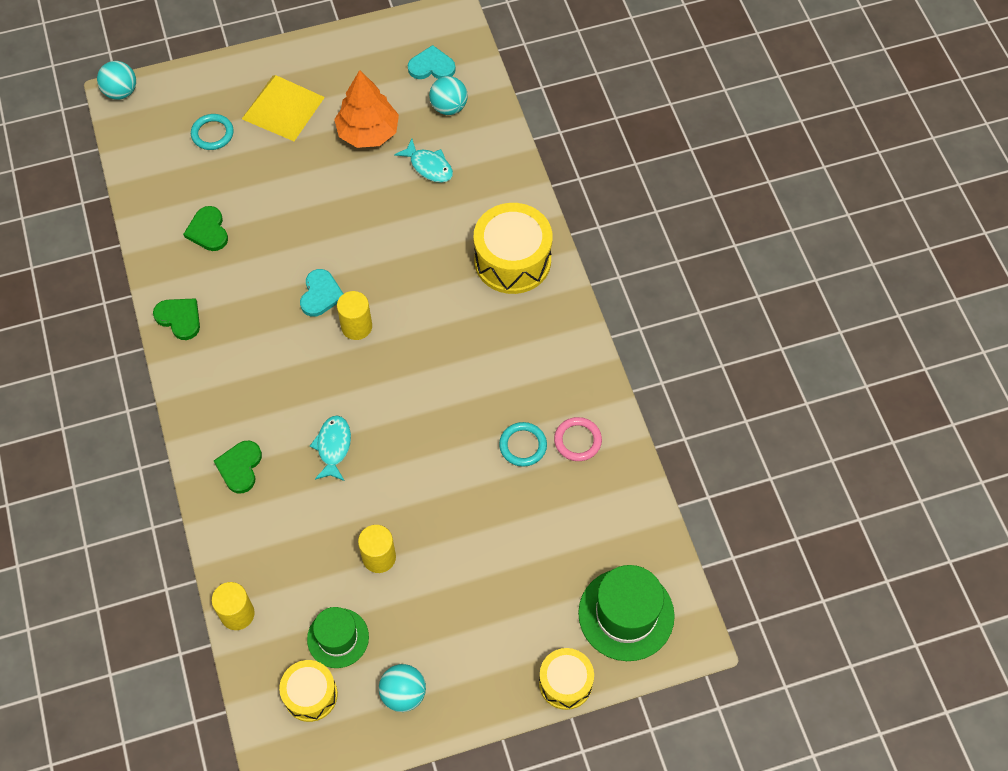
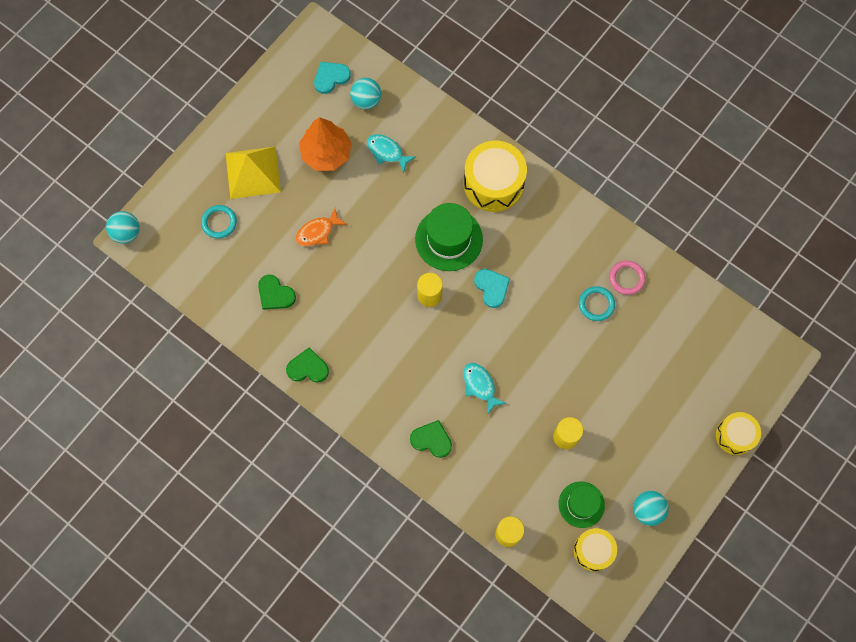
camera: 35 degrees left, 10 degrees up
(240, 467) = (431, 440): green heart -> green heart turned 135 degrees clockwise
(298, 199) = (318, 232): none -> orange fish
(320, 294) = (388, 289): turquoise heart -> turquoise heart (492, 287)
(429, 166) = (387, 152): turquoise fish -> turquoise fish turned 150 degrees counterclockwise
(626, 614) = (738, 369): green hat -> green hat (449, 239)

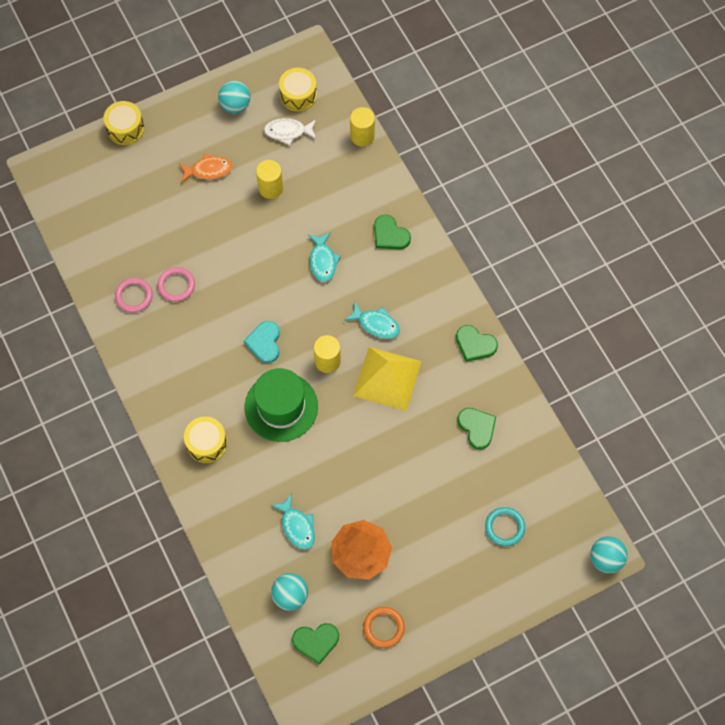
camera: 155 degrees left, 5 degrees down
(253, 172) = (447, 567): yellow pyramid -> yellow pyramid (387, 378)
(283, 108) = (384, 627): none -> orange ring
(318, 232) = (407, 472): orange fish -> orange fish (208, 170)
(331, 77) = (316, 641): turquoise heart -> green heart
(403, 347) = (376, 324): none -> turquoise fish
(493, 183) = (206, 443): yellow drum -> yellow drum, size x0.60
(581, 504) = (288, 132): green hat -> white fish
(596, 304) = (176, 285): turquoise ring -> pink ring

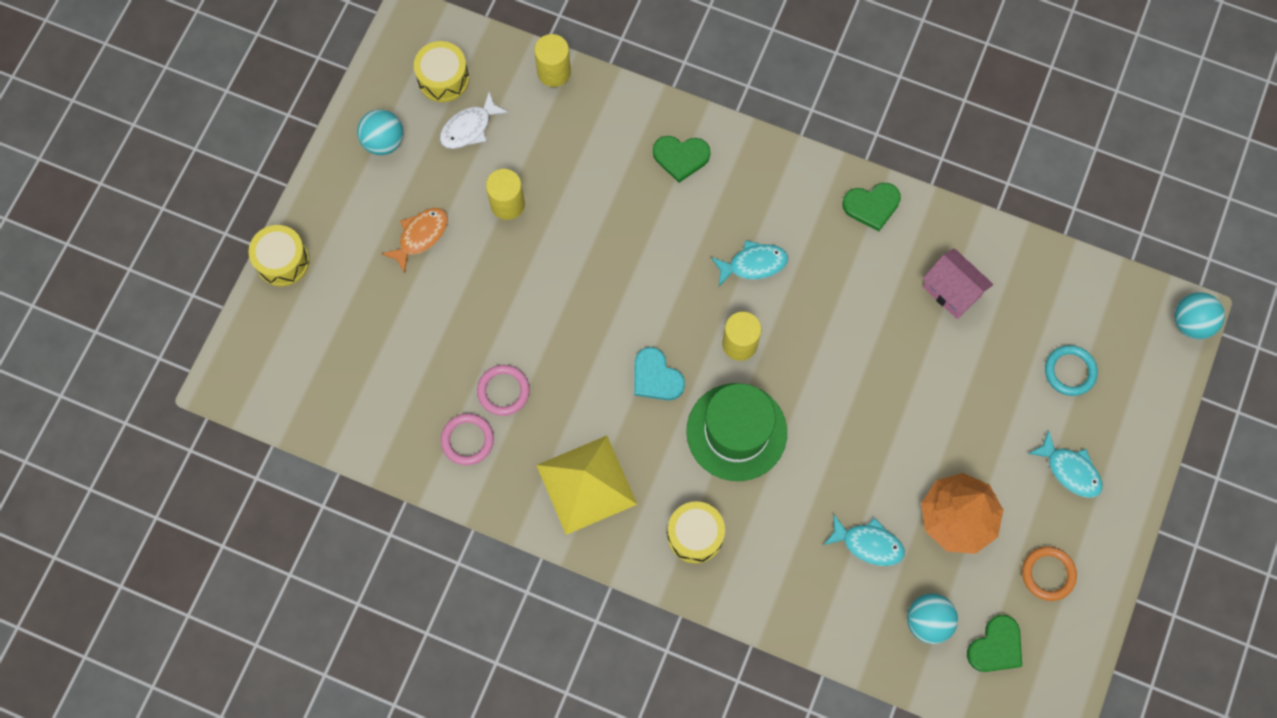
camera: 40 degrees left, 5 degrees up
(323, 261) = (636, 240): turquoise fish -> turquoise fish (1069, 470)
(387, 378) = (817, 313): yellow pyramid -> yellow pyramid (586, 484)
(477, 427) = (952, 291): green heart -> pink house

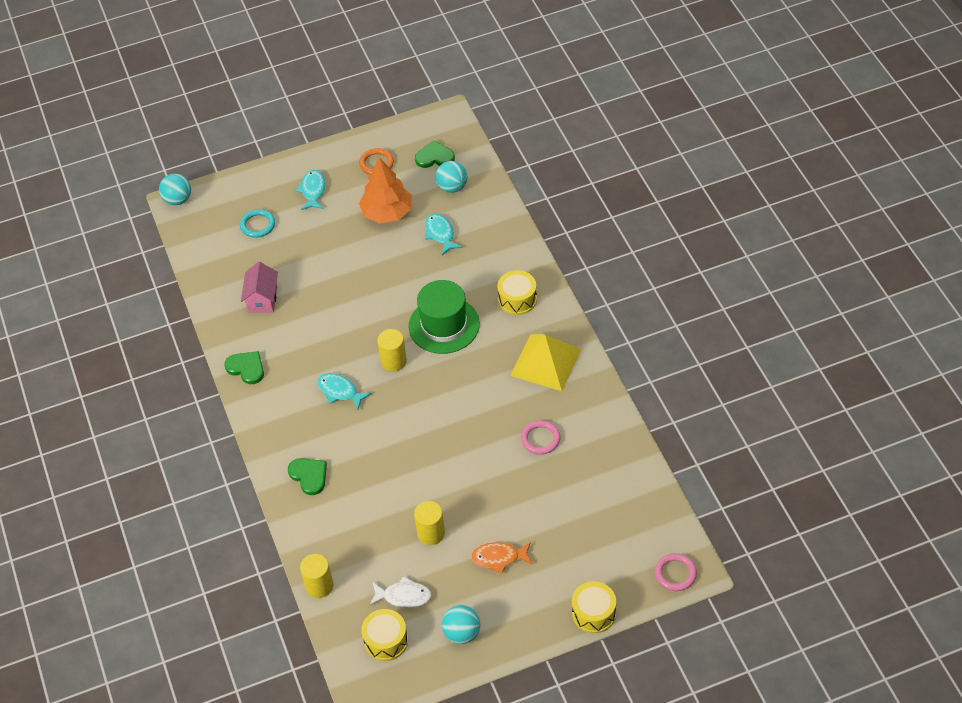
camera: 130 degrees left, 20 degrees down
(467, 440) = (585, 431): pink ring -> pink ring (675, 573)
(656, 377) = (454, 381): turquoise heart -> none

